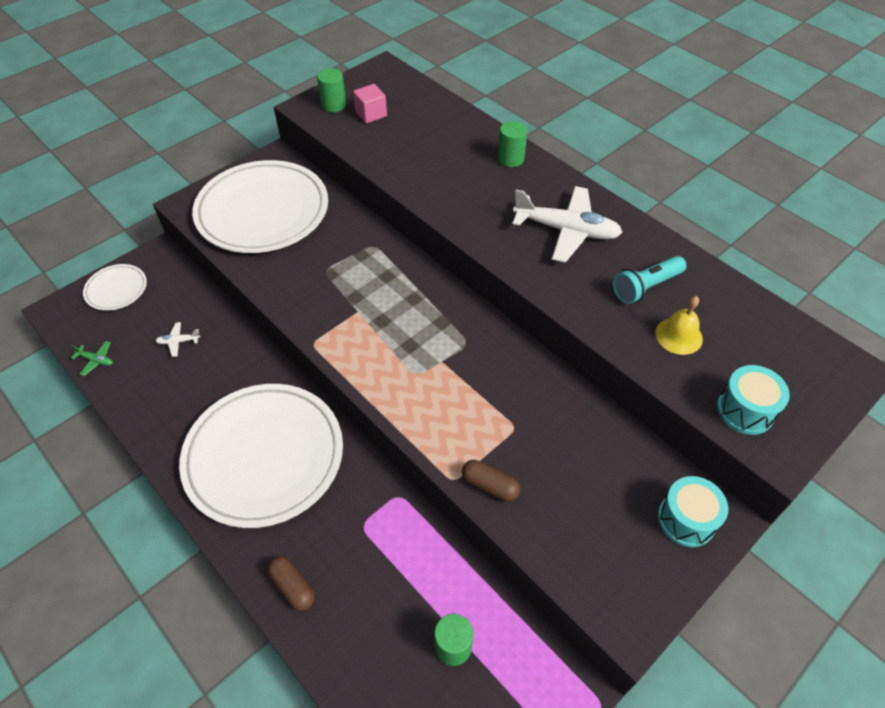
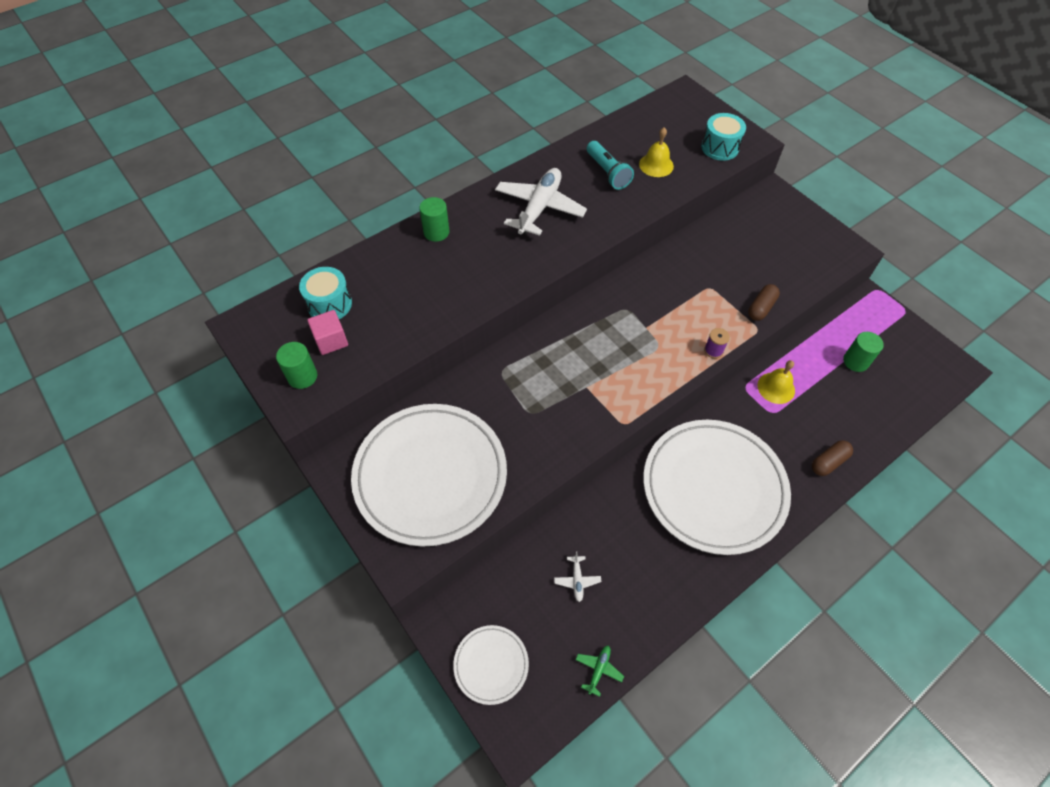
camera: 85 degrees left, 5 degrees up
(400, 533) = (776, 388): none -> yellow bell
(414, 428) = (713, 350): none -> purple spool
(686, 519) = (776, 209): turquoise drum -> turquoise drum (329, 304)

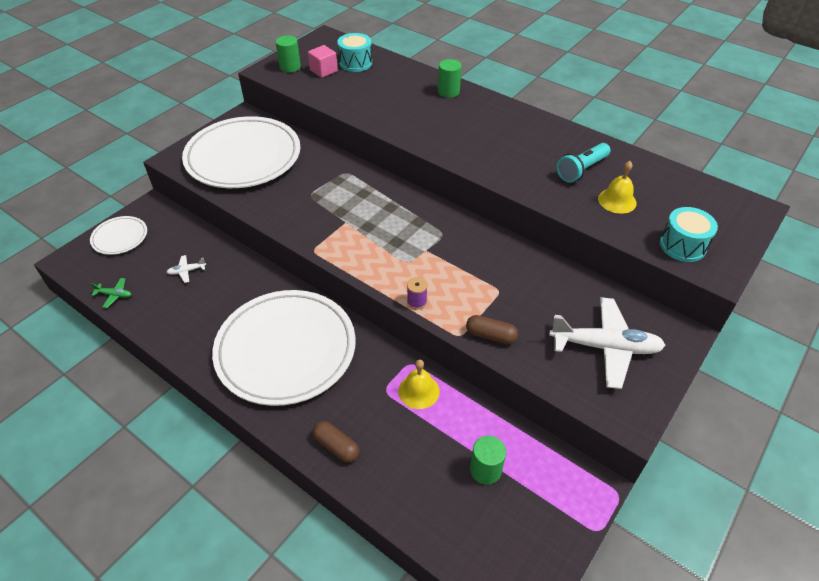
camera: 75 degrees right, 10 degrees down
(539, 208) = (508, 137): white plane -> white plane (605, 347)

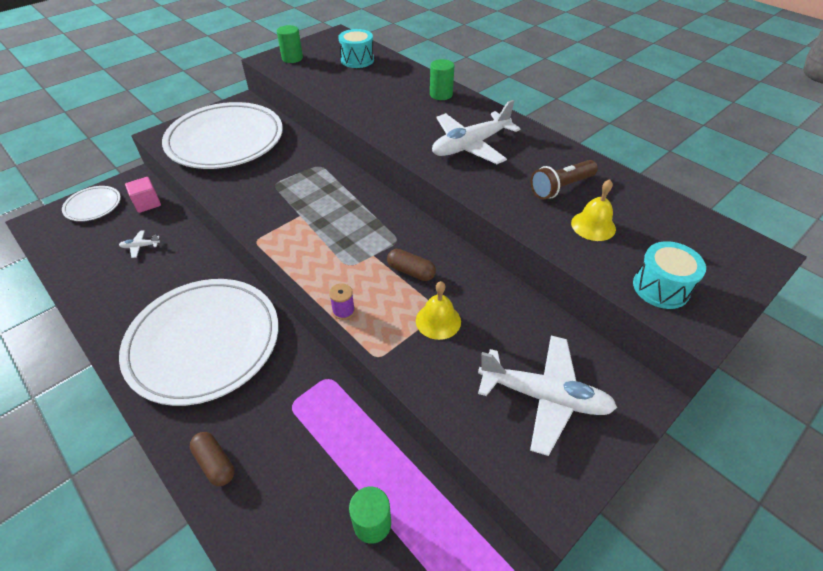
camera: 10 degrees right, 0 degrees up
(114, 295) = (63, 261): green plane -> none
(323, 71) = (323, 64): pink cube -> pink cube (147, 203)
(419, 391) = (327, 411): yellow bell -> yellow bell (438, 321)
(490, 335) = (413, 362): brown capsule -> brown capsule (411, 271)
(492, 140) = (470, 146): none -> white plane
(581, 170) = (561, 187): turquoise flashlight -> brown flashlight

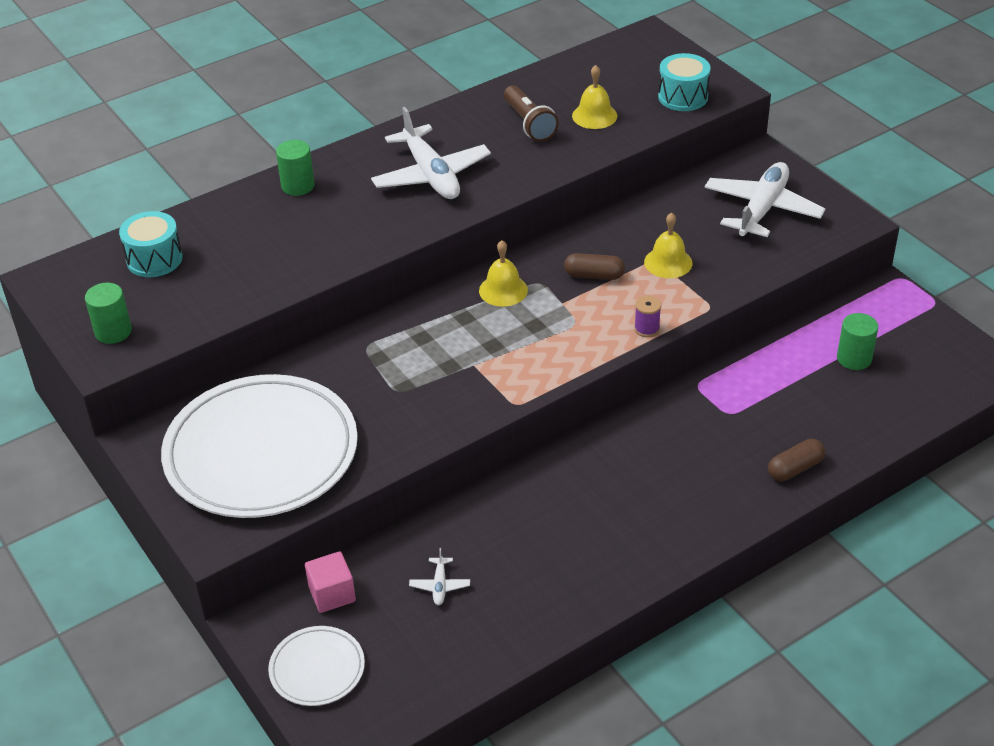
camera: 80 degrees left, 5 degrees down
(204, 342) = (635, 493): white plate -> none
(385, 221) = (503, 290): none -> yellow bell
(411, 271) = (594, 275): brown capsule -> brown capsule turned 60 degrees clockwise

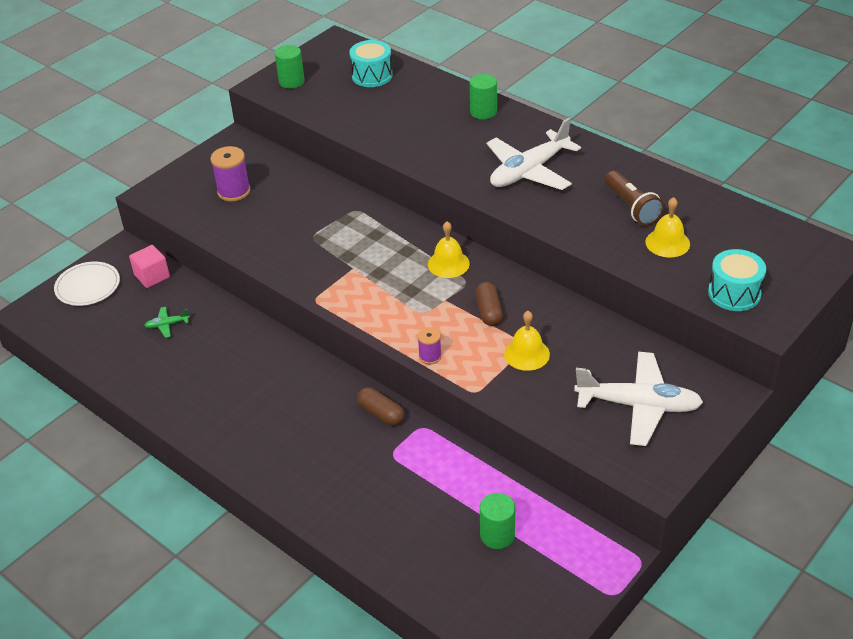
camera: 75 degrees right, 0 degrees up
(261, 452) = (234, 191): white plate -> purple spool
(440, 585) = (167, 325): white plane -> green plane
(529, 124) = (632, 207): brown flashlight -> brown flashlight turned 75 degrees counterclockwise
(795, 468) = (335, 510): brown capsule -> brown capsule (381, 413)

